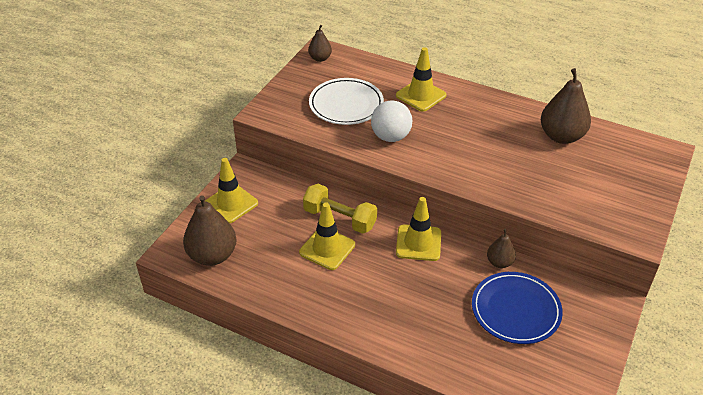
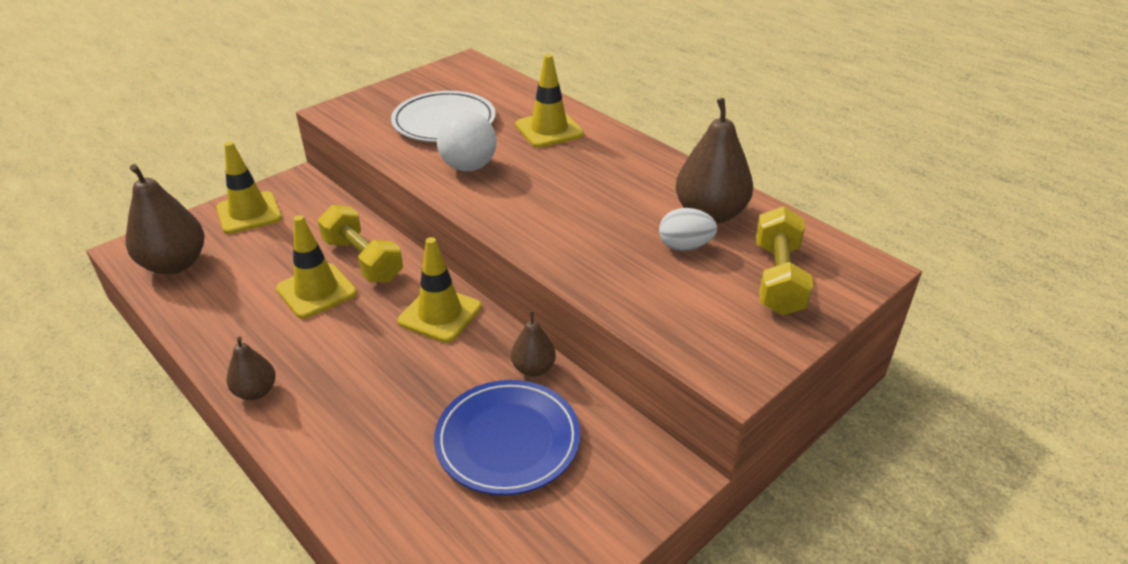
camera: 20 degrees right, 5 degrees down
(320, 58) = (457, 70): brown pear -> brown pear (256, 391)
(561, 163) = (685, 246): none -> white egg
(625, 171) = (778, 279): none -> yellow dumbbell

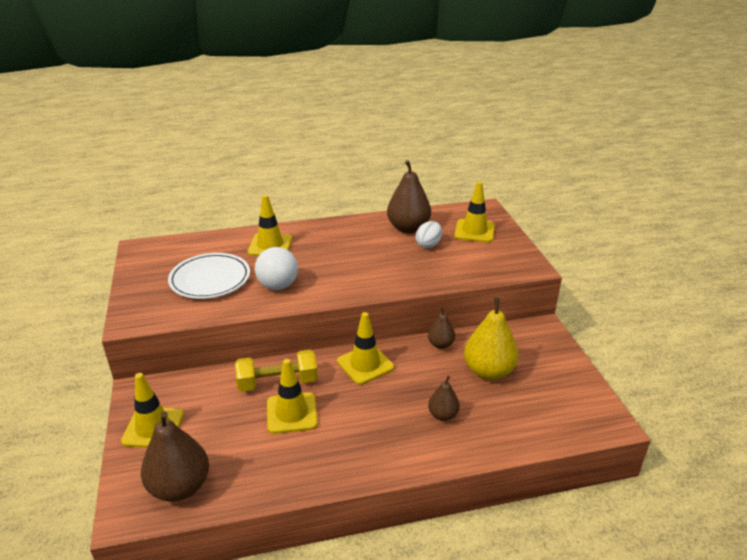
camera: 60 degrees left, 5 degrees down
(256, 391) = (375, 467): brown pear -> brown pear (443, 415)
(507, 440) = (488, 371): blue plate -> yellow pear
(778, 279) = (474, 231): yellow dumbbell -> yellow traffic cone

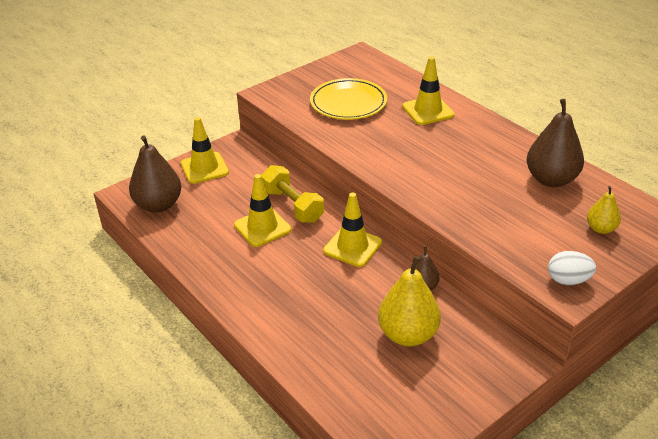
camera: 65 degrees right, 5 degrees up
(210, 279) = (348, 103): white plate -> yellow plate
(278, 286) = (370, 139): white ball -> none
(428, 245) = (533, 203): white egg -> white egg (568, 280)
(443, 415) = (320, 319): brown pear -> none
(474, 231) = (601, 229): yellow traffic cone -> yellow pear

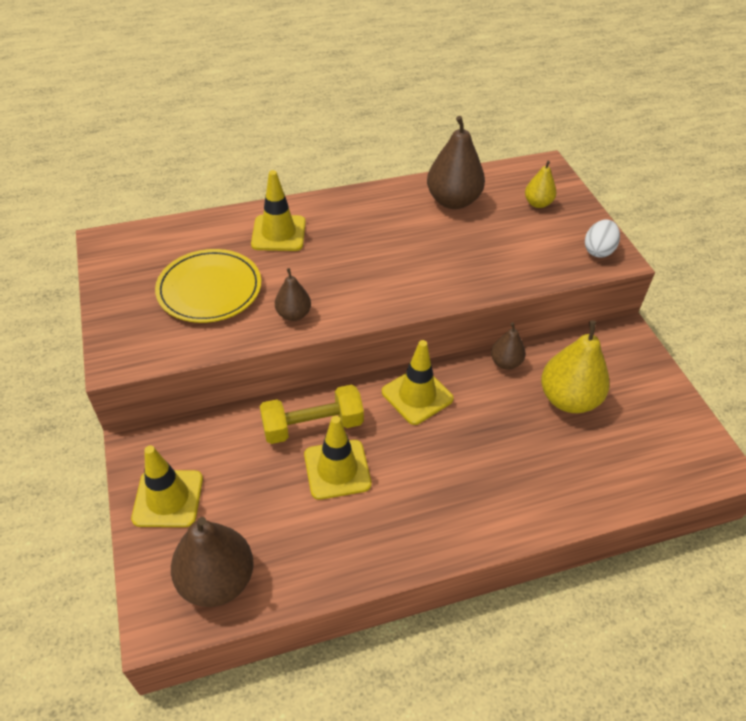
camera: 70 degrees left, 10 degrees up
(351, 141) = (293, 314): none -> brown pear

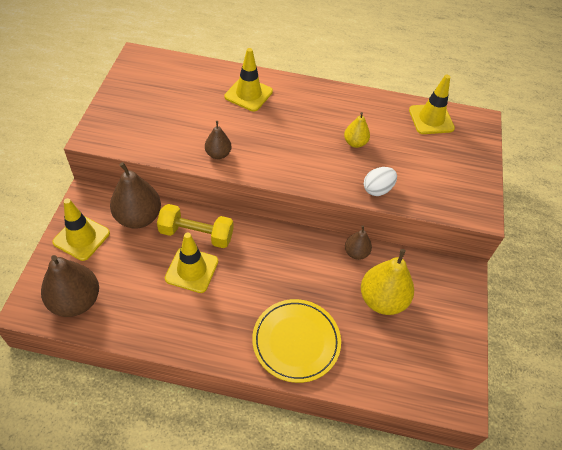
camera: 25 degrees right, 5 degrees up
(209, 289) = (178, 114): yellow plate -> yellow plate (296, 341)
(417, 395) = (278, 246): yellow traffic cone -> yellow traffic cone (431, 119)
(453, 201) = (387, 119): brown pear -> brown pear (138, 217)
(537, 203) = (451, 146): yellow pear -> yellow pear (355, 143)
(598, 250) = (470, 201): white egg -> white egg (377, 189)

